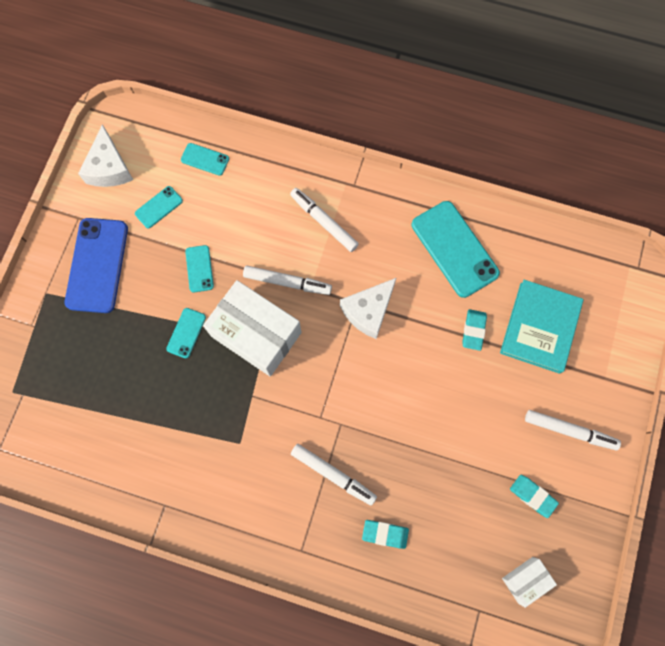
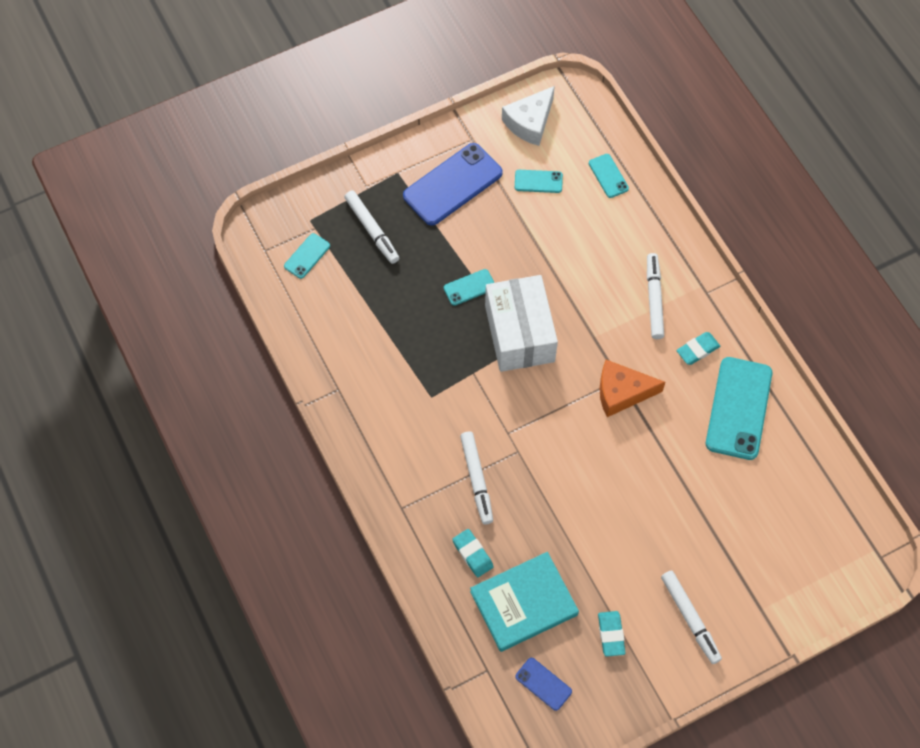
camera: 45 degrees right, 10 degrees down
(199, 268) = (524, 251): turquoise phone -> turquoise phone (307, 256)
(287, 282) = (580, 318): white marker -> white marker (372, 230)
(368, 311) = (622, 392): white cheese -> orange cheese
(473, 330) = (690, 479): turquoise eraser -> turquoise eraser (697, 350)
(525, 580) = (543, 684): white box -> blue phone
(540, 327) = (747, 525): turquoise book -> turquoise book (523, 603)

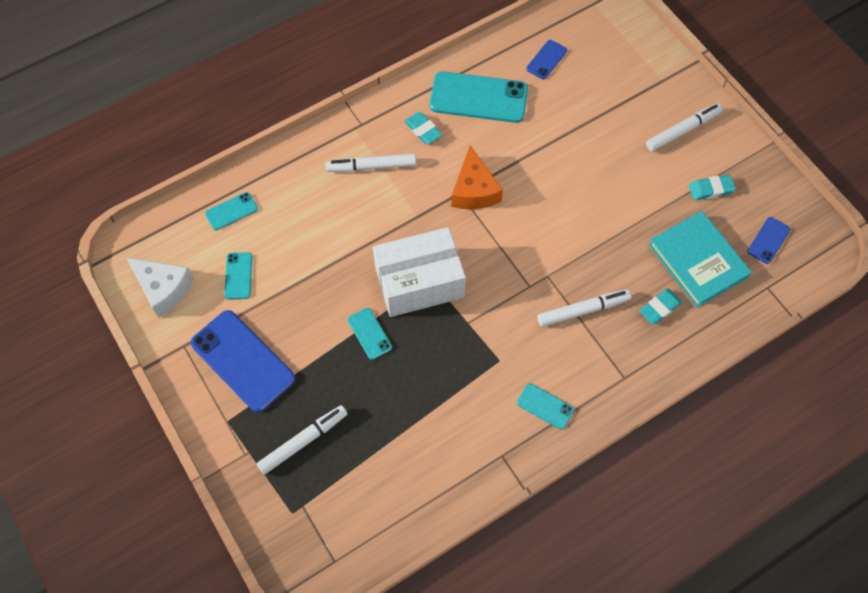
camera: 95 degrees left, 0 degrees up
(307, 256) = (340, 510): turquoise phone -> turquoise phone (545, 406)
(790, 485) = (546, 60): none -> blue phone

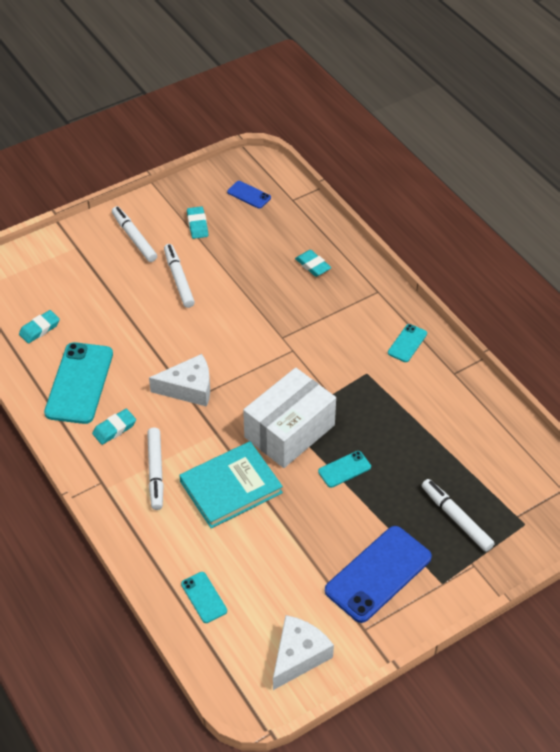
camera: 90 degrees left, 15 degrees down
(238, 276) = (283, 585): turquoise phone -> none
(419, 282) = (289, 431): white box -> white box turned 60 degrees clockwise
(474, 190) = (189, 388): orange cheese -> white cheese
(546, 60) = (39, 329): blue phone -> turquoise eraser
(583, 310) = (316, 314): white marker -> white marker (179, 279)
(697, 261) = (268, 239): turquoise book -> turquoise book (231, 487)

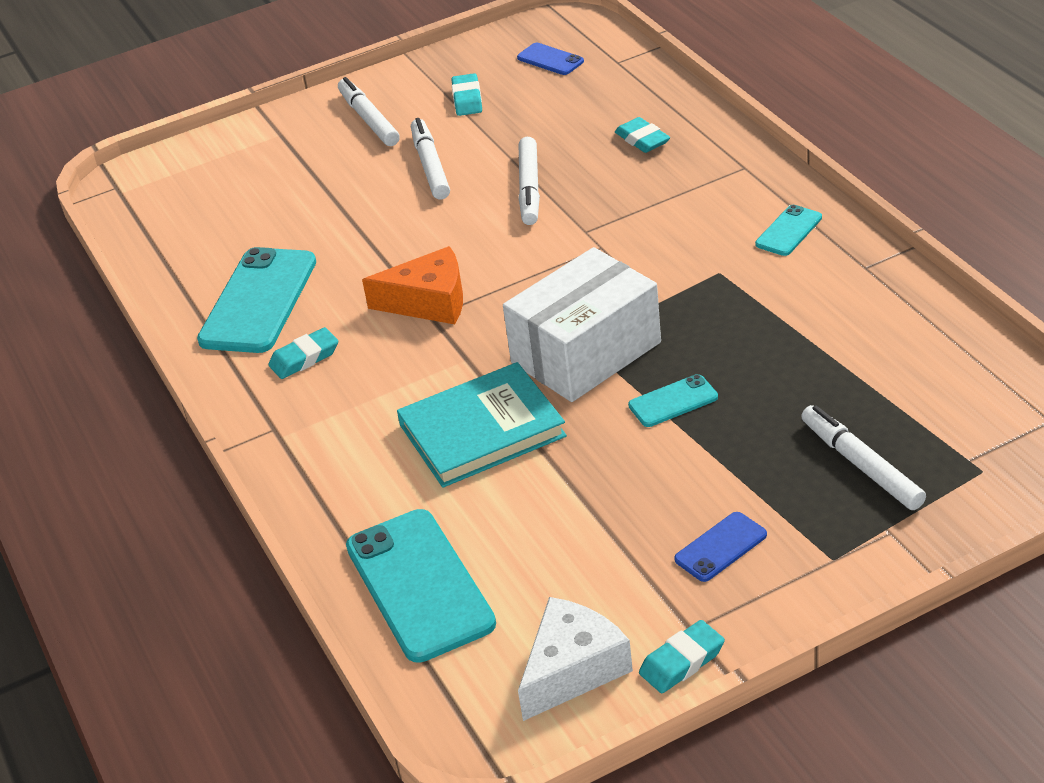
camera: 10 degrees right, 10 degrees down
(39, 329) = (208, 236): turquoise eraser -> turquoise eraser (682, 661)
(155, 472) = (362, 413): white marker -> white marker (529, 188)
(189, 388) = (429, 302): white cheese -> orange cheese
(204, 597) = (419, 585): turquoise phone -> turquoise phone, size x2.05
(378, 574) = (720, 547): blue phone -> blue phone, size x0.49

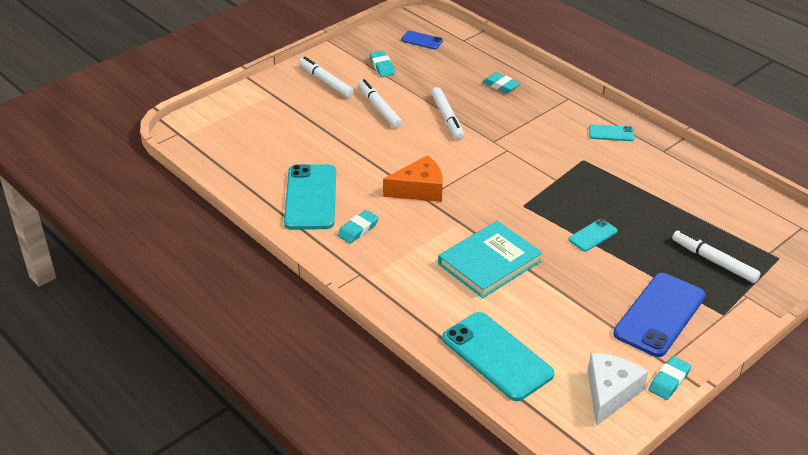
camera: 20 degrees left, 0 degrees up
(586, 352) = (528, 212): white box -> none
(720, 547) = (659, 315): blue phone -> blue phone, size x2.05
(789, 231) = (611, 133): turquoise phone -> turquoise phone turned 75 degrees clockwise

